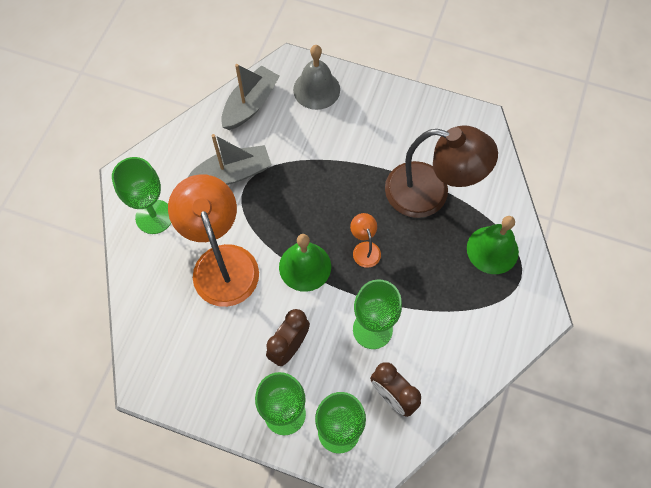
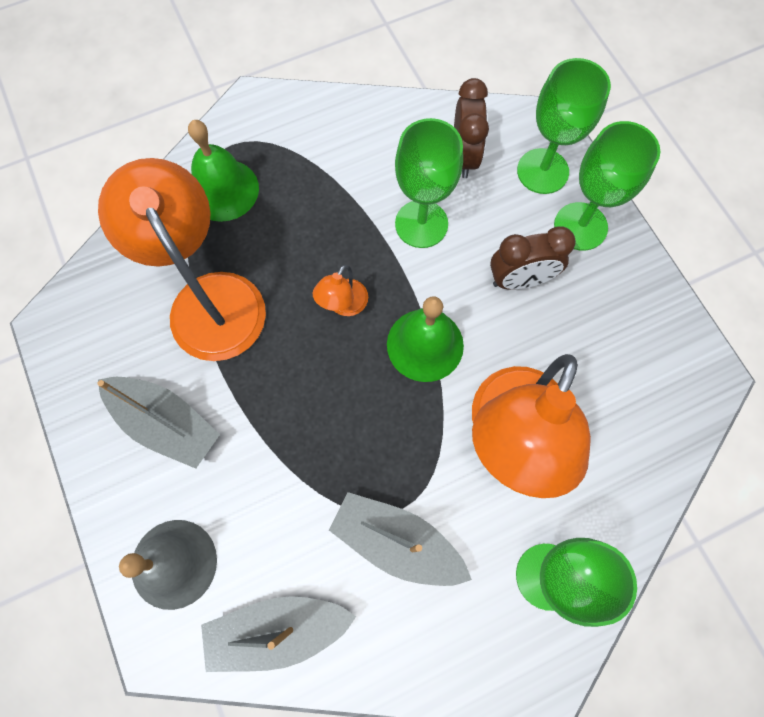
camera: 135 degrees left, 5 degrees up
(382, 129) = (166, 423): none -> grey boat
(430, 193) = (209, 298): brown lamp -> orange lamp

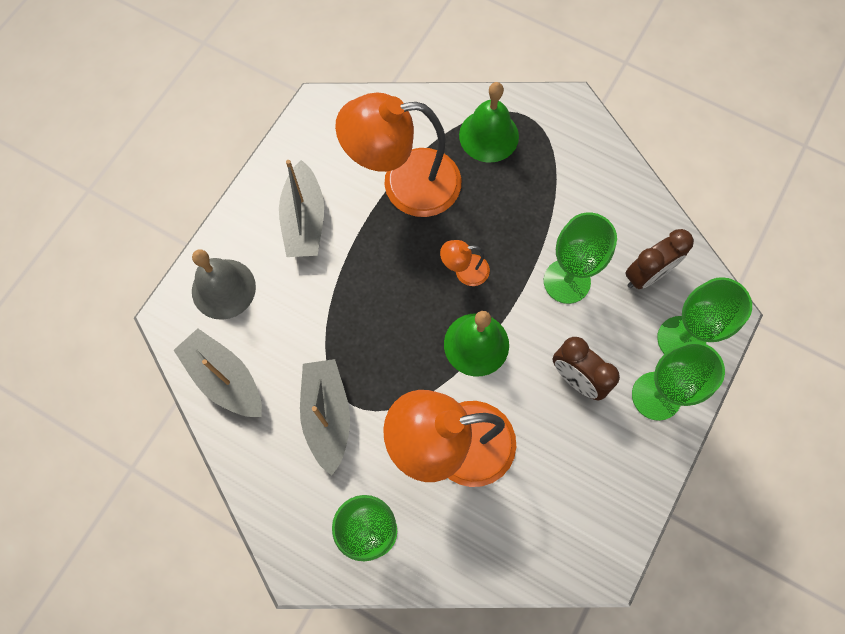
camera: 55 degrees right, 0 degrees up
(209, 298) = (405, 184): orange lamp -> orange lamp turned 120 degrees counterclockwise

